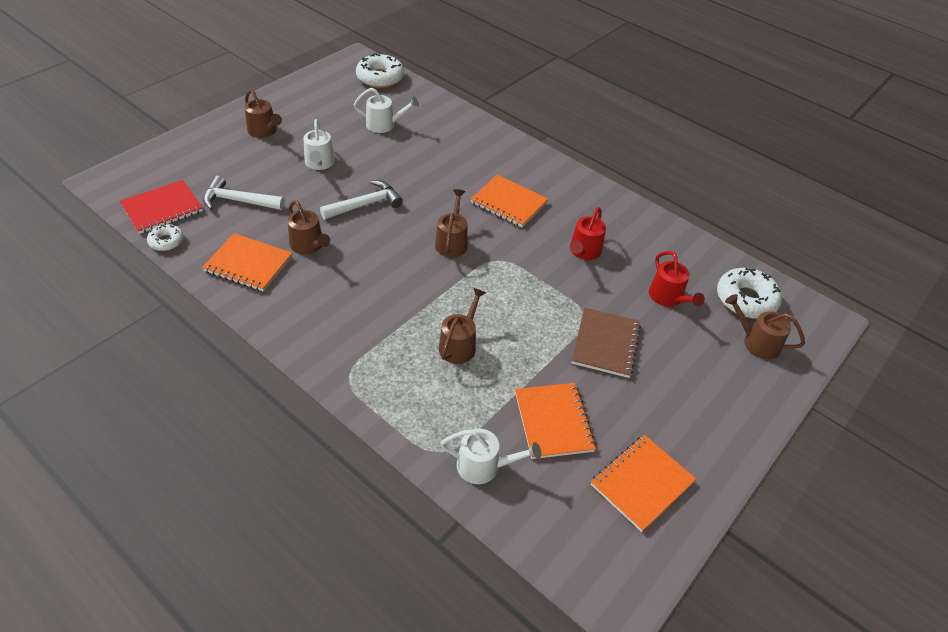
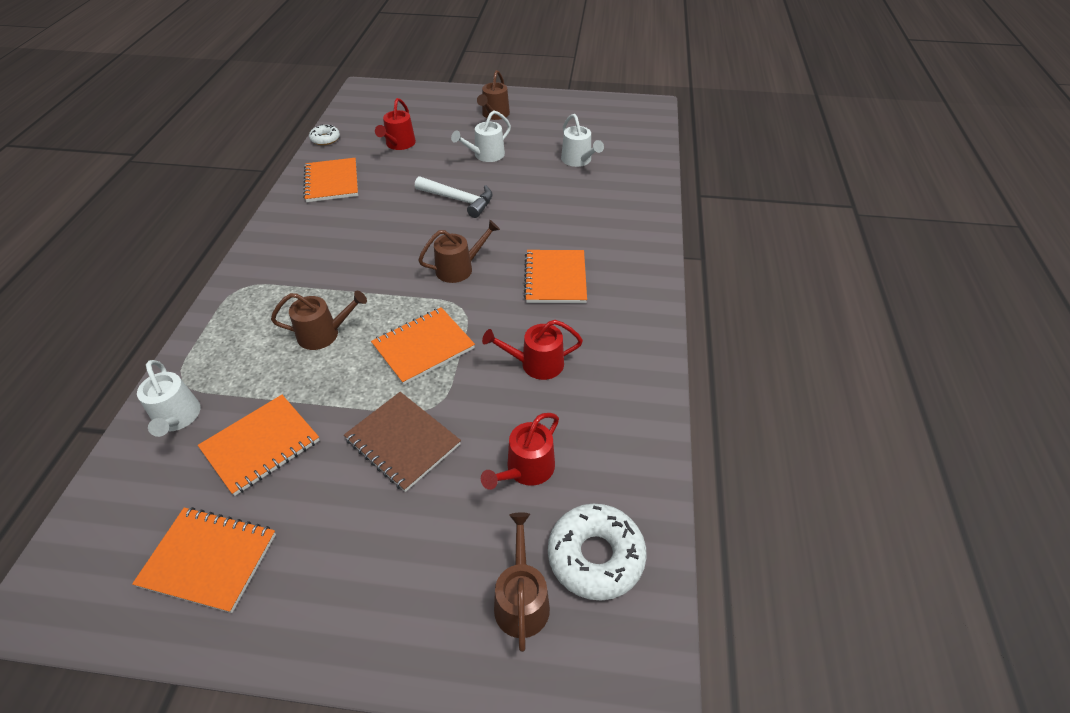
camera: 60 degrees right, 0 degrees up
(162, 208) = (358, 121): red notebook -> none
(238, 201) = (399, 144): white hammer -> red watering can
(309, 245) = (379, 197): brown watering can -> none
(380, 78) = (642, 128): white donut -> none
(522, 296) = (423, 347): none -> orange notebook
(605, 344) = (403, 442): brown notebook -> brown notebook turned 60 degrees clockwise

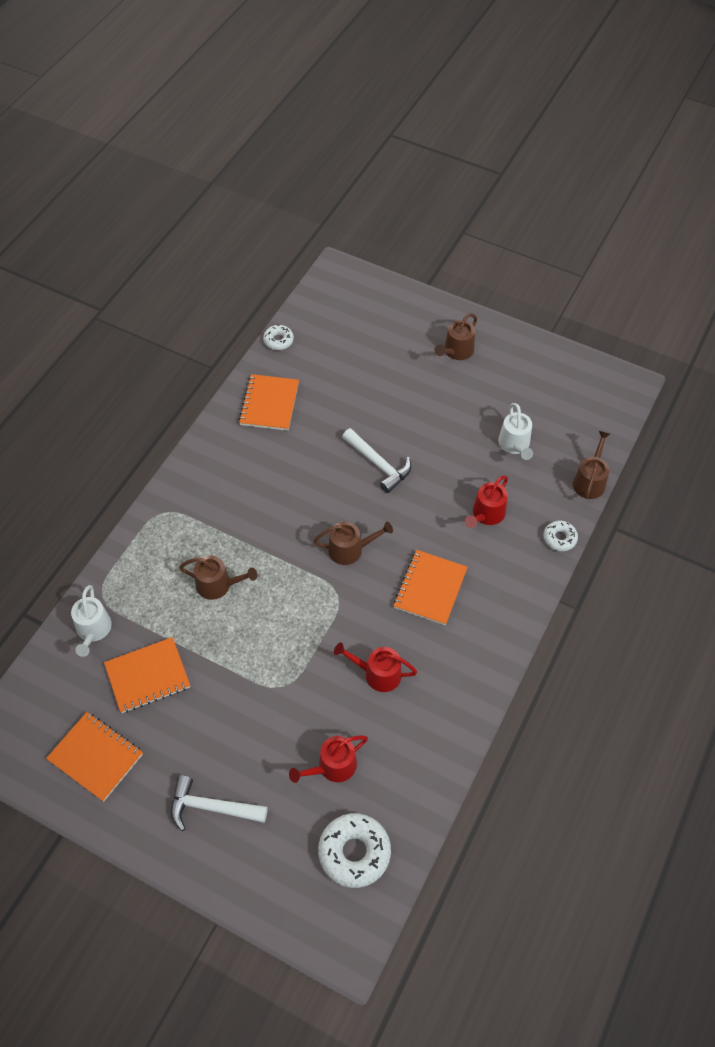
camera: 20 degrees right, 10 degrees up
(390, 567) = (211, 807): none -> white hammer
(399, 144) = (347, 369): red watering can -> red watering can (486, 514)
(403, 442) = (250, 710): brown notebook -> none
(423, 347) = (293, 625): orange notebook -> none
(486, 155) = (426, 410): white watering can -> none
(521, 600) = (291, 864): brown watering can -> brown watering can (589, 481)
(656, 212) = (559, 538): none -> white donut

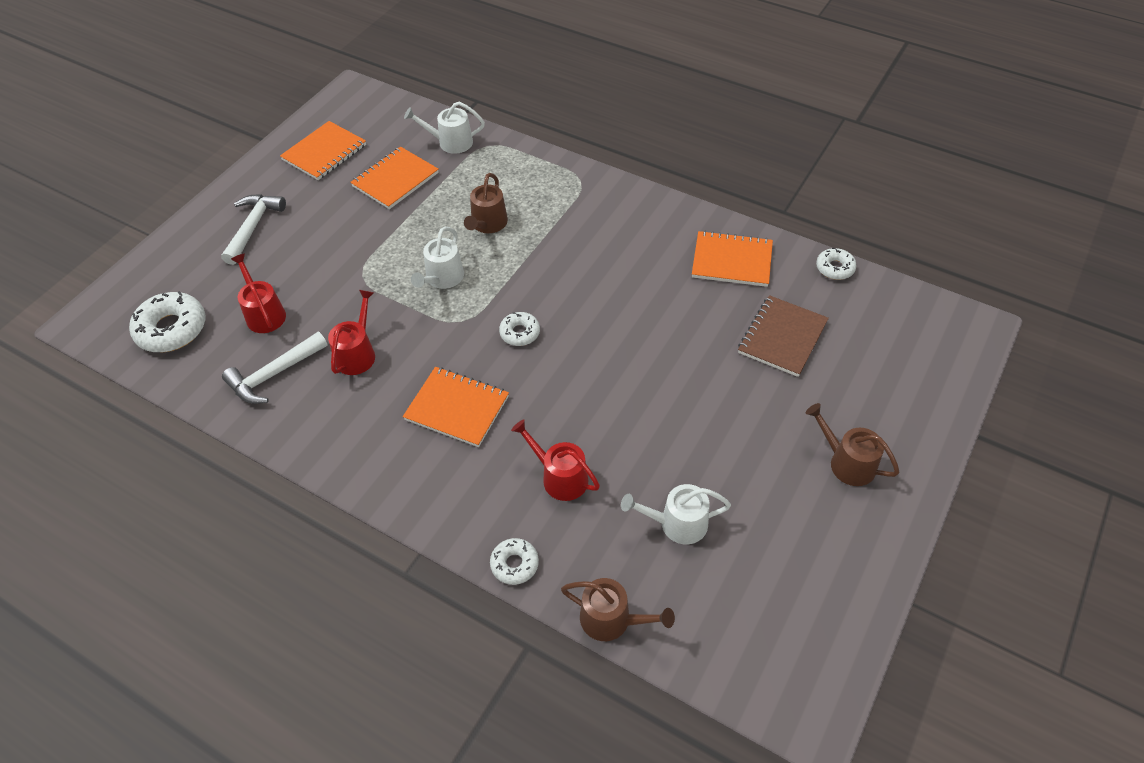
camera: 95 degrees right, 5 degrees down
(147, 676) = (395, 180): orange notebook -> orange notebook turned 60 degrees clockwise
(287, 615) = (442, 278): none -> white watering can
(349, 377) = (782, 337): none -> brown notebook
(350, 549) = (520, 333): brown watering can -> white donut
(378, 464) = (642, 364): white hammer -> white hammer (274, 374)

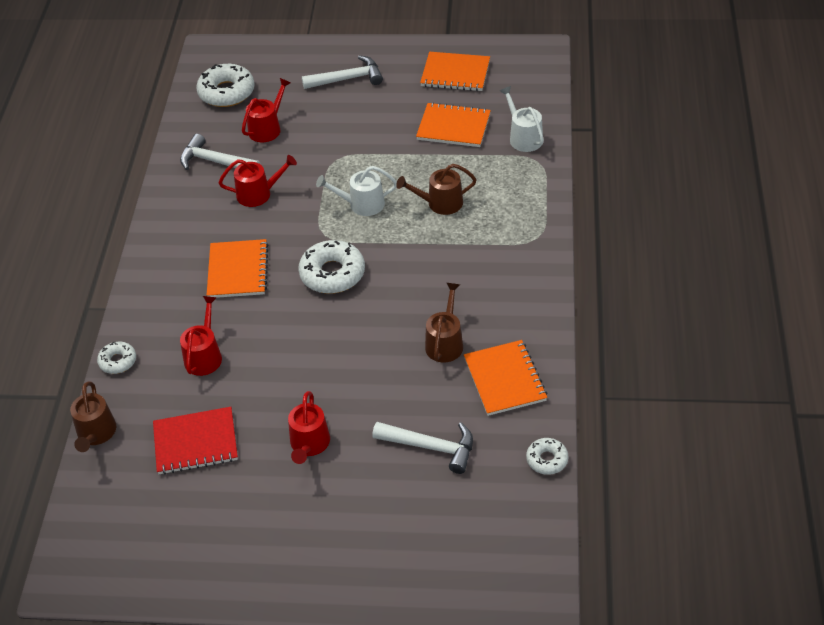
camera: 65 degrees right, 5 degrees down
(520, 333) = (332, 274): white donut -> white donut, size x1.80
(677, 523) = (195, 442): white watering can -> red notebook
(731, 426) = (309, 444): none -> red watering can
(782, 337) = (431, 447): brown notebook -> white hammer
(847, 462) = (312, 537): brown watering can -> brown watering can (445, 343)

